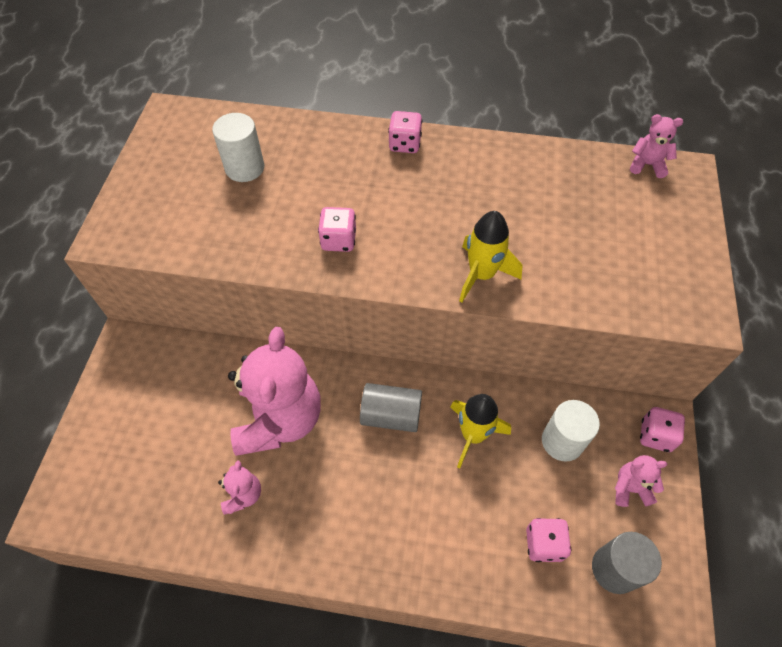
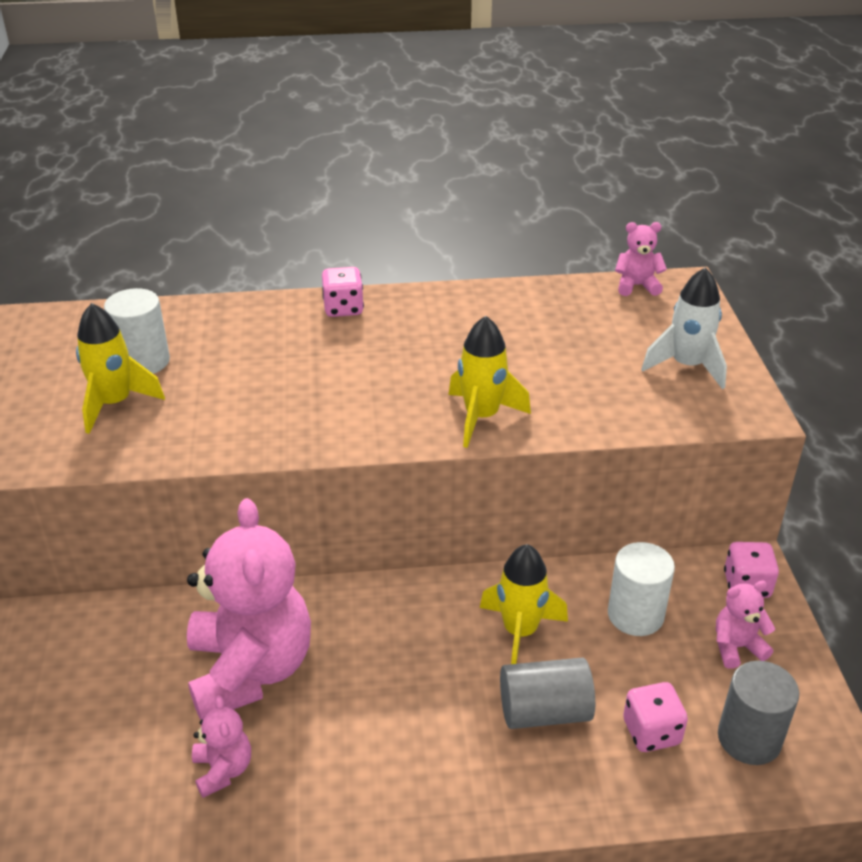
camera: 15 degrees left, 20 degrees down
(215, 204) = (115, 404): none -> yellow rocket
(339, 240) = (291, 413): pink dice -> none
(391, 415) = (404, 632): grey cylinder -> grey cylinder (544, 711)
(664, 257) = (687, 366): none -> white rocket

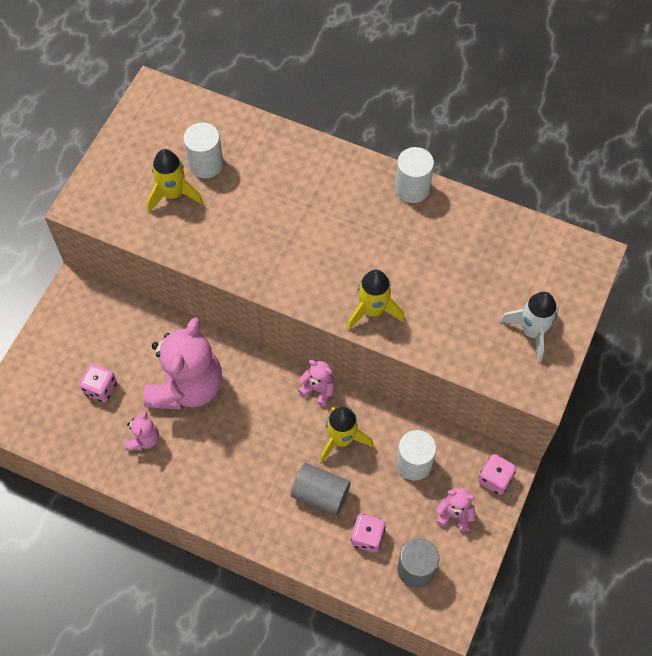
camera: 30 degrees right, 25 degrees up
(343, 308) = (350, 171): pink dice -> pink dice (100, 388)
(431, 299) = (412, 188): none -> white cylinder
(636, 286) = (559, 241): pink teddy bear -> pink teddy bear (318, 389)

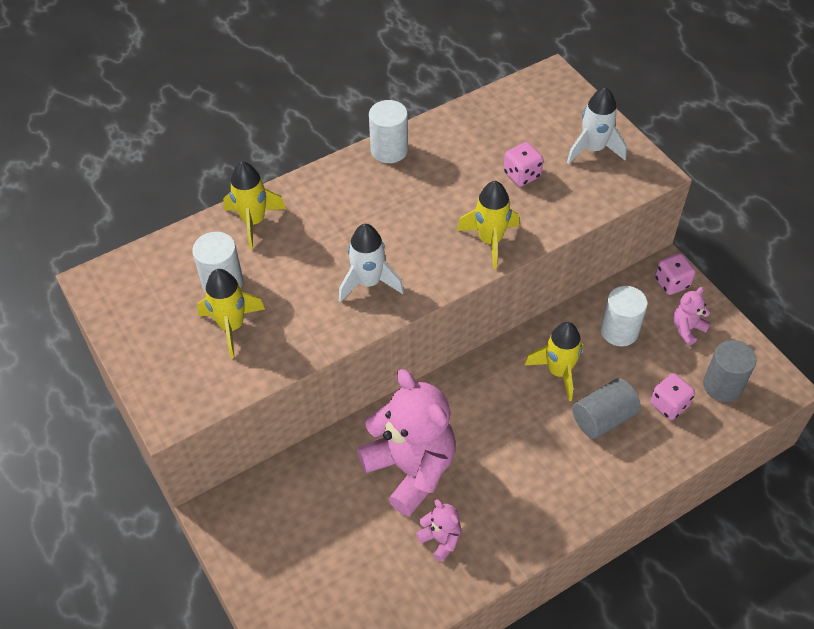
camera: 55 degrees left, 10 degrees down
(100, 388) = (353, 550): pink dice -> pink dice (522, 175)
(272, 253) = (368, 282): none -> white rocket
(273, 147) = (253, 222): none -> yellow rocket
(318, 389) = (495, 362): pink teddy bear -> none

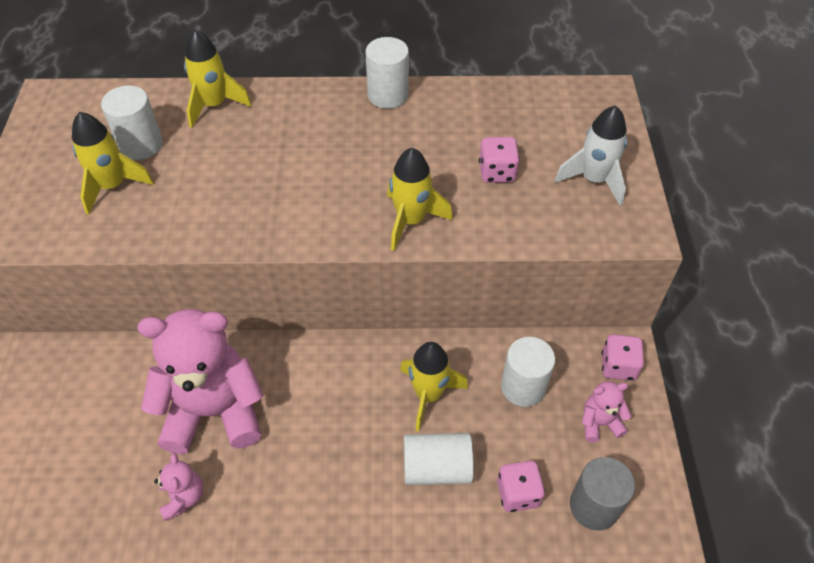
camera: 30 degrees right, 0 degrees up
(368, 282) = (263, 205): white rocket -> none
(411, 469) = (214, 411): pink teddy bear -> pink teddy bear turned 90 degrees counterclockwise
(603, 418) = (436, 468): grey cylinder -> white cylinder

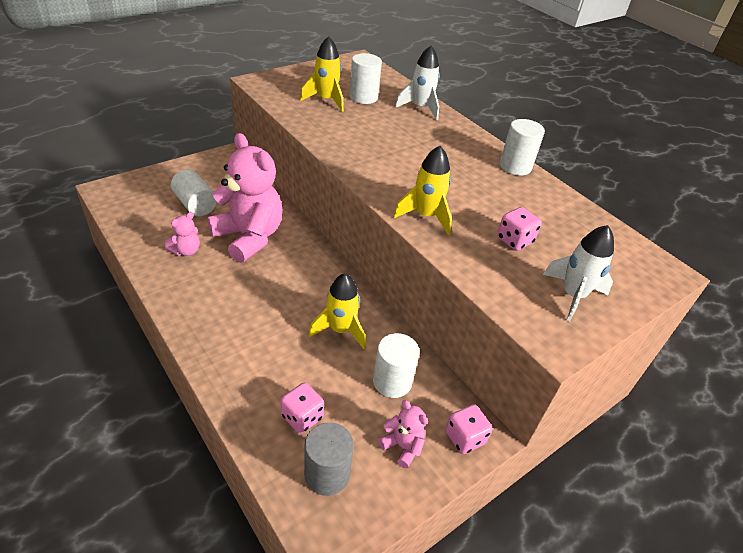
camera: 50 degrees right, 10 degrees down
(214, 105) = (420, 108): yellow rocket -> white rocket
(436, 468) = (288, 359): white cylinder -> white cylinder (195, 204)

